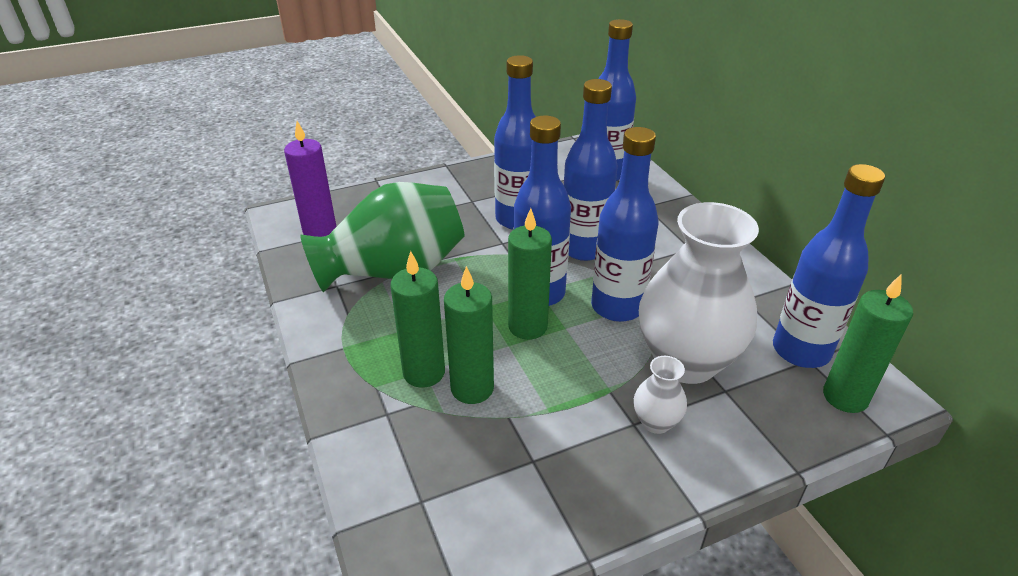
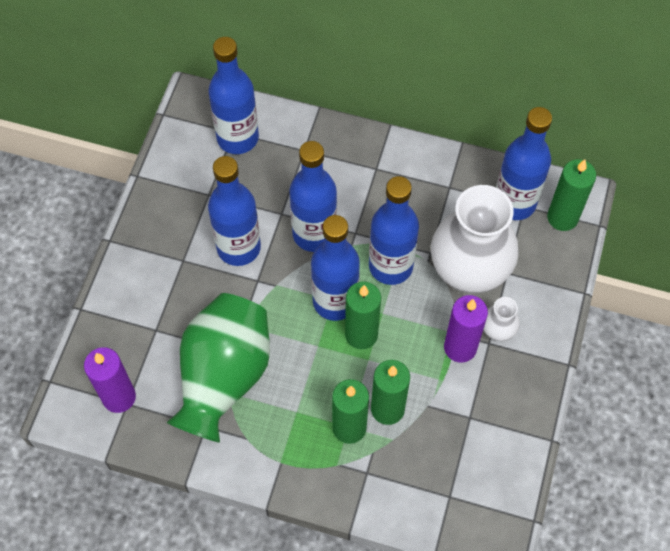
camera: 50 degrees left, 25 degrees up
(600, 403) = (460, 347): none -> purple candle

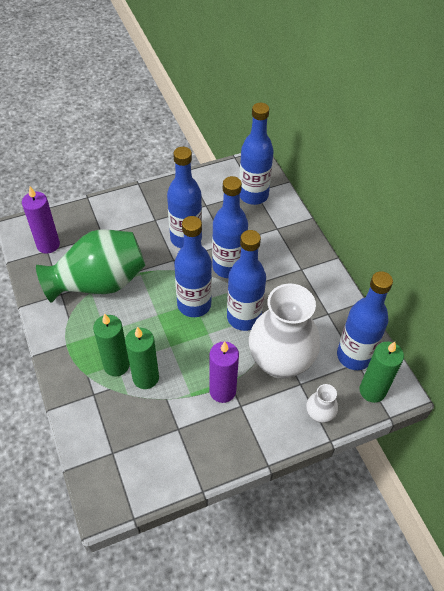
camera: 50 degrees right, 10 degrees down
(361, 334) = (184, 332): green candle -> none
(497, 330) = (254, 405): white vase -> white vase (319, 414)

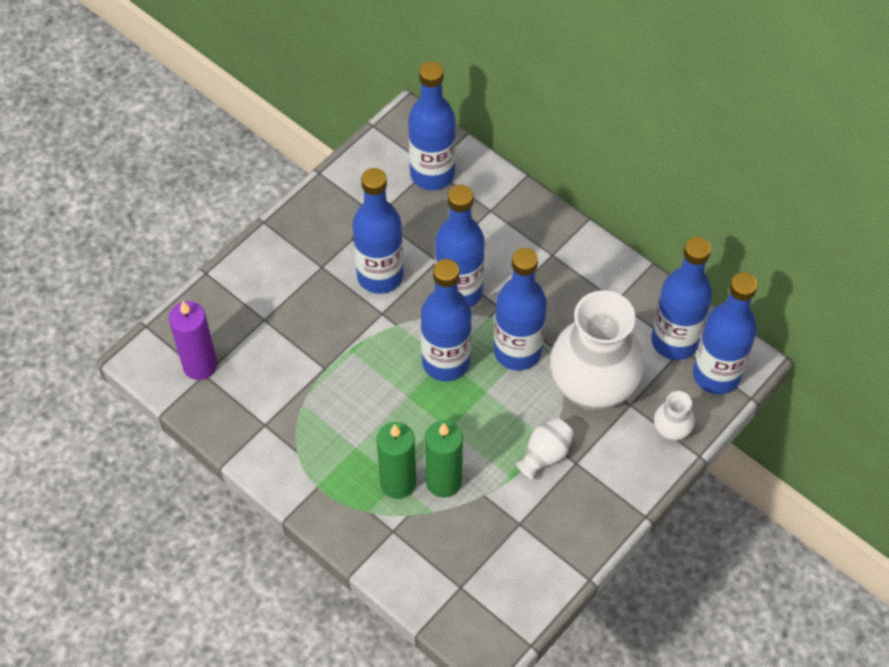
camera: 25 degrees left, 5 degrees up
(99, 283) = (304, 387): green vase -> none
(222, 391) = (545, 455): purple candle -> white vase
(372, 391) = (716, 375): green candle -> blue bottle

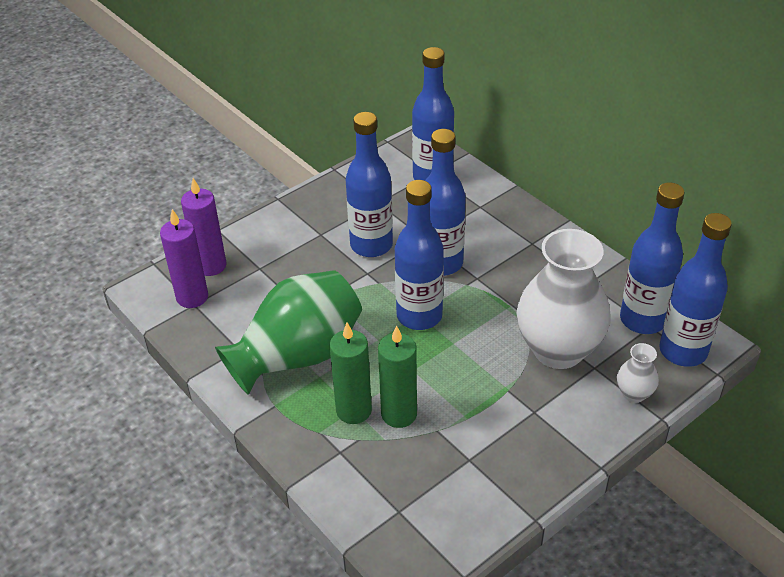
camera: 10 degrees right, 15 degrees down
(210, 322) = (211, 266): none -> purple candle
(328, 425) = (298, 356): none -> green vase
(517, 351) = (489, 314): blue bottle -> none
(545, 455) = (503, 402): white vase -> none

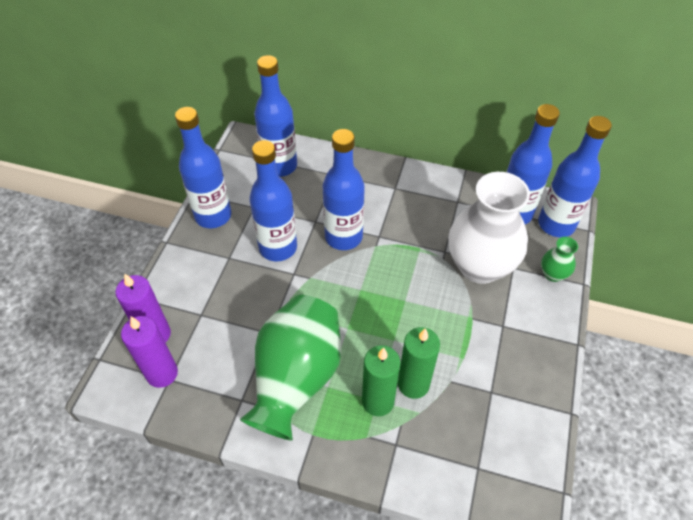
camera: 35 degrees left, 10 degrees up
(419, 316) = (362, 291): blue bottle -> blue bottle (213, 216)
(634, 394) = (553, 274): white vase -> green vase

